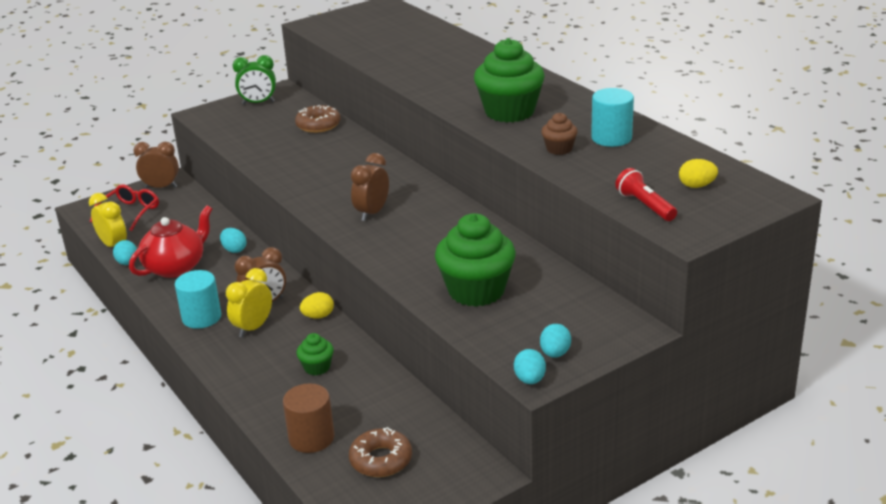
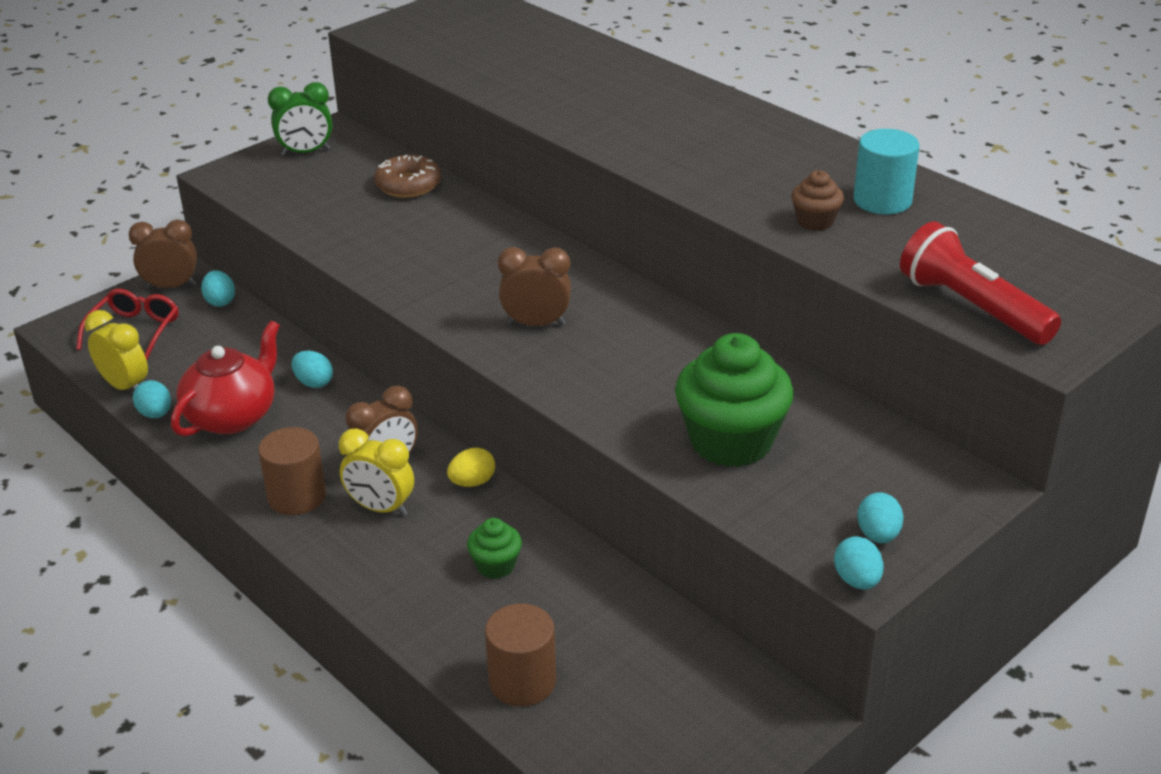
camera: 10 degrees left, 5 degrees up
(189, 198) = (220, 301): none -> turquoise egg
(201, 317) = (297, 496): turquoise cylinder -> brown cylinder
(253, 328) = (380, 508): yellow clock -> yellow clock turned 90 degrees counterclockwise
(372, 213) = (536, 324): brown clock -> brown clock turned 75 degrees clockwise
(381, 460) = (635, 708): brown donut -> none
(509, 112) = (721, 164): green cupcake -> none
(645, 205) = (972, 307): red flashlight -> red flashlight, size x1.58
(697, 186) = (1031, 271): yellow egg -> none

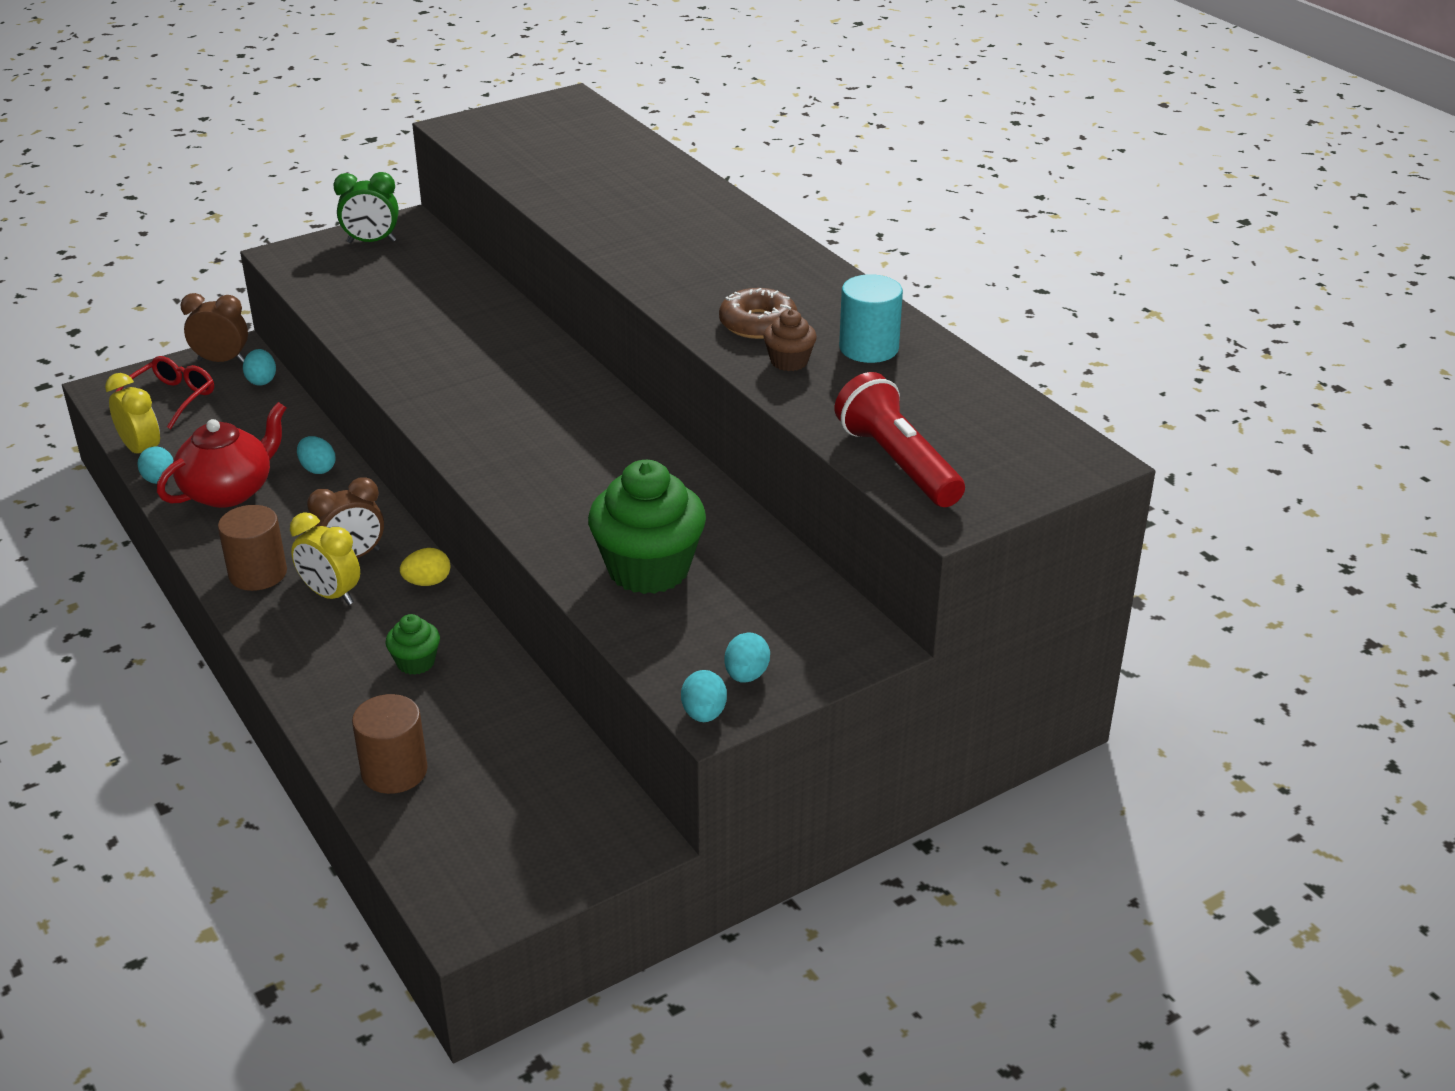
camera: 10 degrees right, 0 degrees up
(408, 185) = (455, 284): brown donut -> brown donut (758, 323)
(536, 324) = (515, 434): brown clock -> none

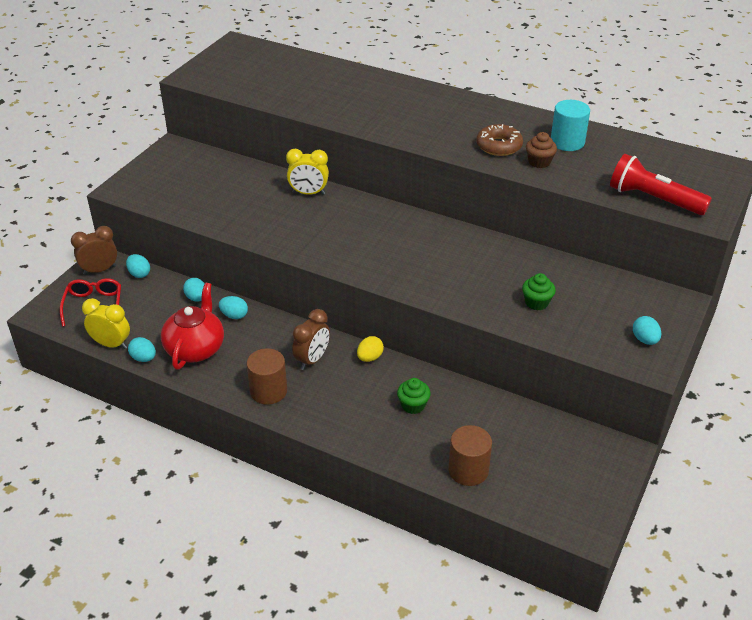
camera: 30 degrees left, 5 degrees up
(331, 595) = (324, 386): yellow clock -> yellow clock (308, 193)
(371, 242) = (165, 165): green clock -> none
(648, 569) = (536, 302): green cupcake -> green cupcake, size x0.48
(704, 714) = (649, 368): turquoise egg -> turquoise egg (196, 298)

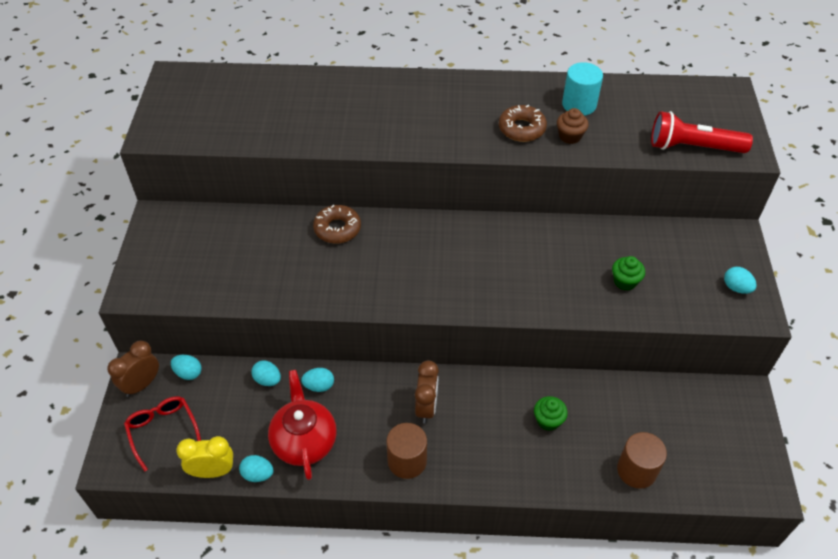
camera: 25 degrees left, 10 degrees up
(308, 193) = (337, 229): yellow clock -> brown donut
(370, 357) = (478, 383): yellow egg -> none

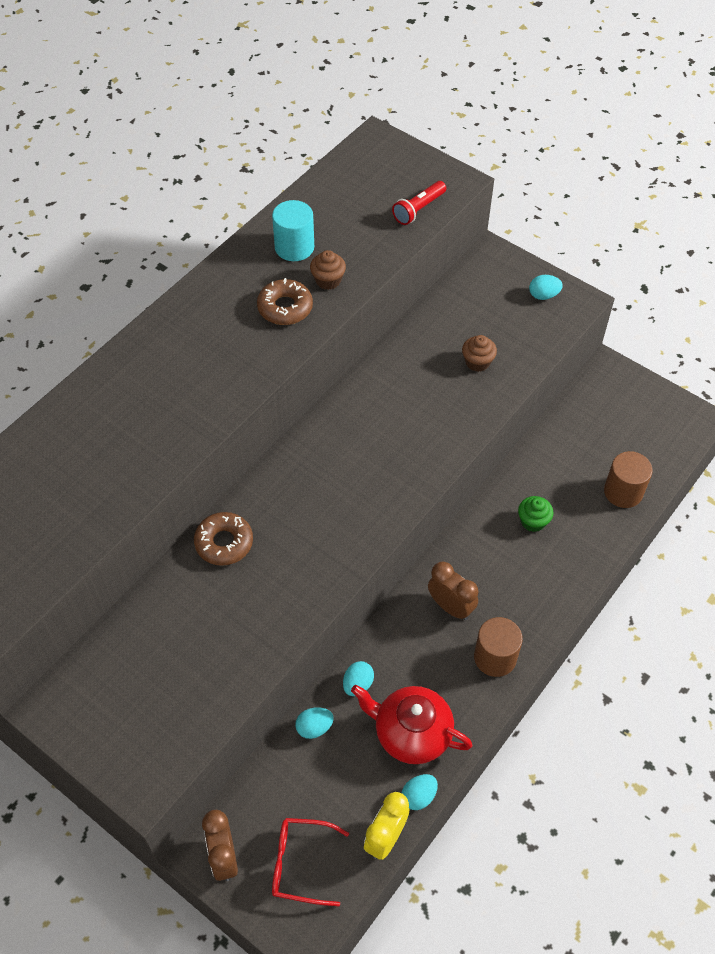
camera: 55 degrees left, 5 degrees up
(188, 373) = (246, 801): turquoise egg -> none
(625, 281) = (477, 362): green cupcake -> brown cupcake
(693, 147) = (418, 209): red flashlight -> red flashlight, size x0.63

